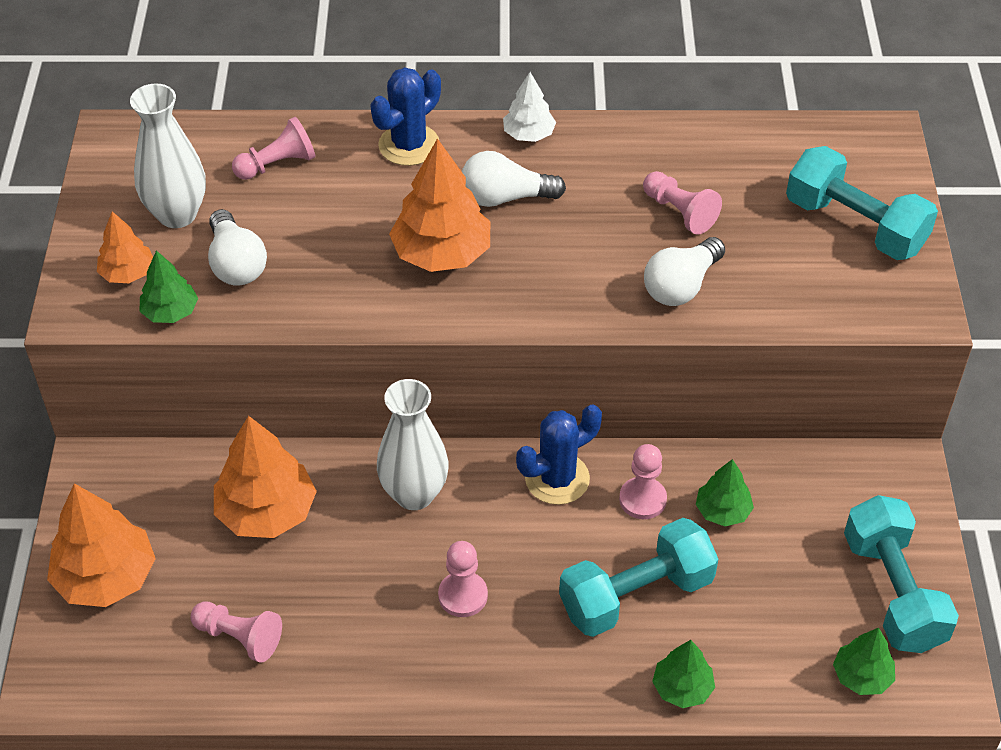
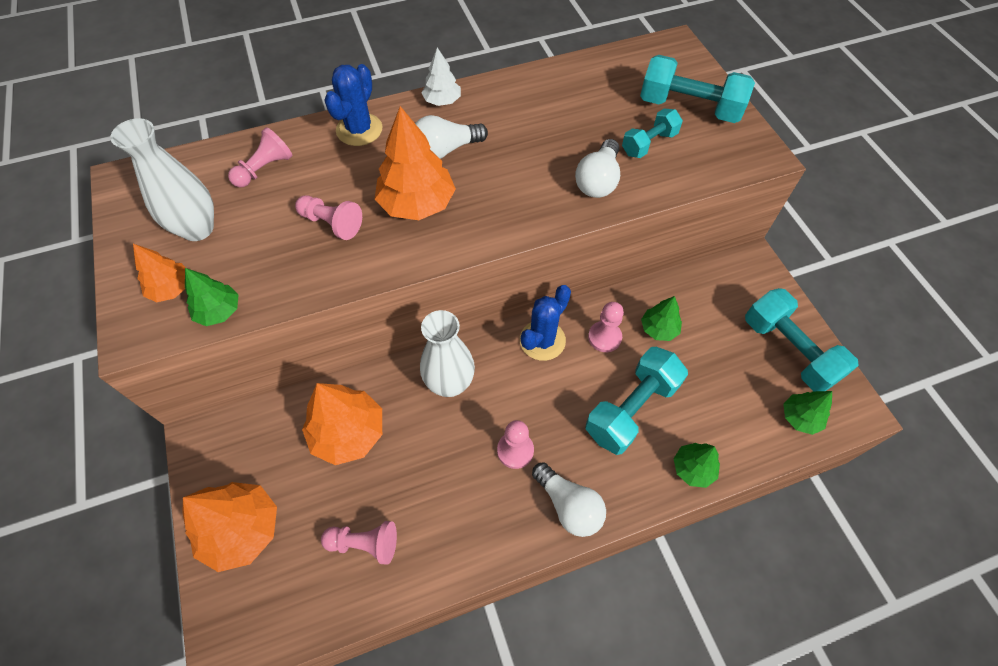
camera: 20 degrees left, 10 degrees up
(236, 264) = (260, 256): white light bulb -> white light bulb (568, 505)
(679, 212) = (571, 129): pink pawn -> pink pawn (332, 224)
(773, 257) = (649, 144): none -> turquoise dumbbell

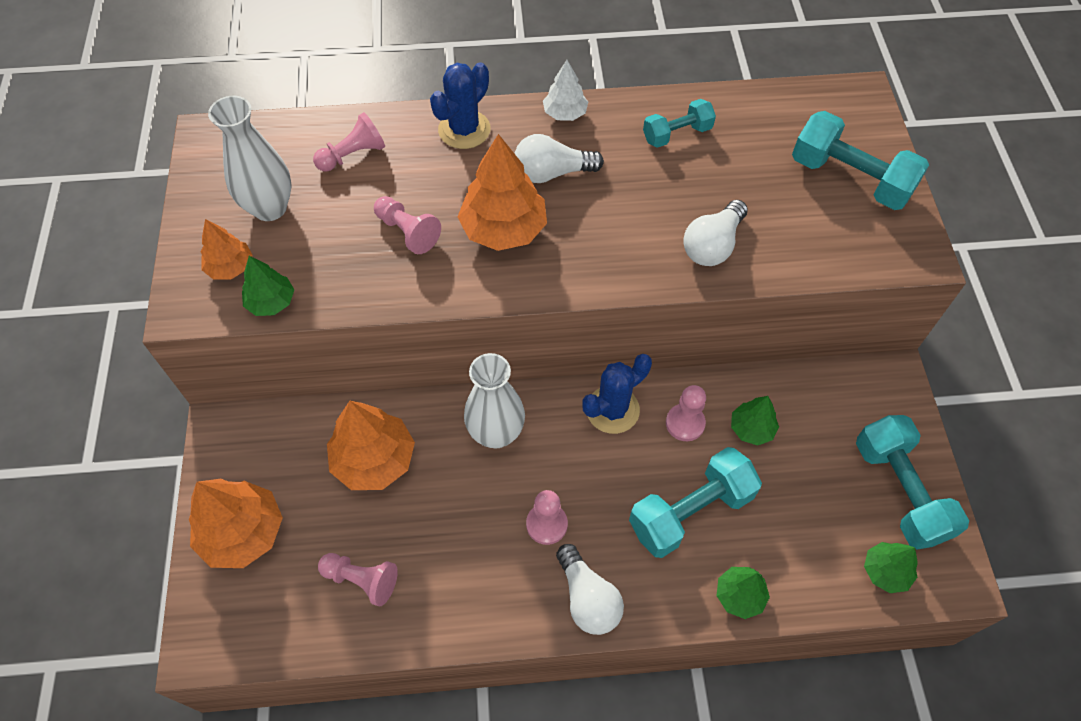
camera: 15 degrees right, 0 degrees up
(649, 144) = (786, 213): turquoise dumbbell -> turquoise dumbbell (677, 134)

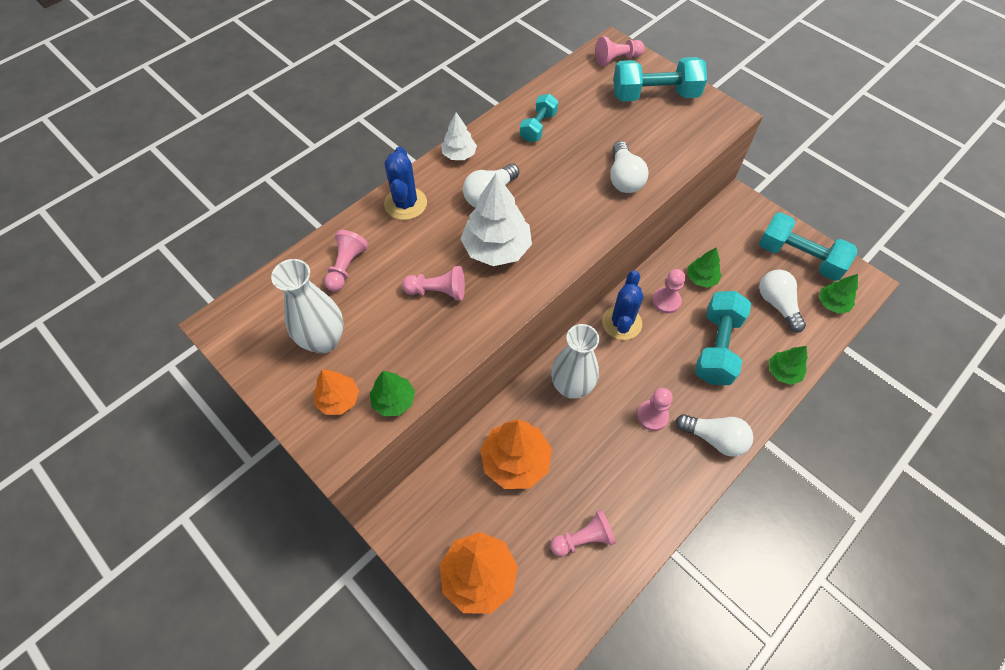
camera: 40 degrees left, 0 degrees up
(503, 229) = (496, 248): orange tree -> white tree
(813, 521) = (777, 304): none -> white light bulb
(849, 112) = (617, 59): none -> pink pawn

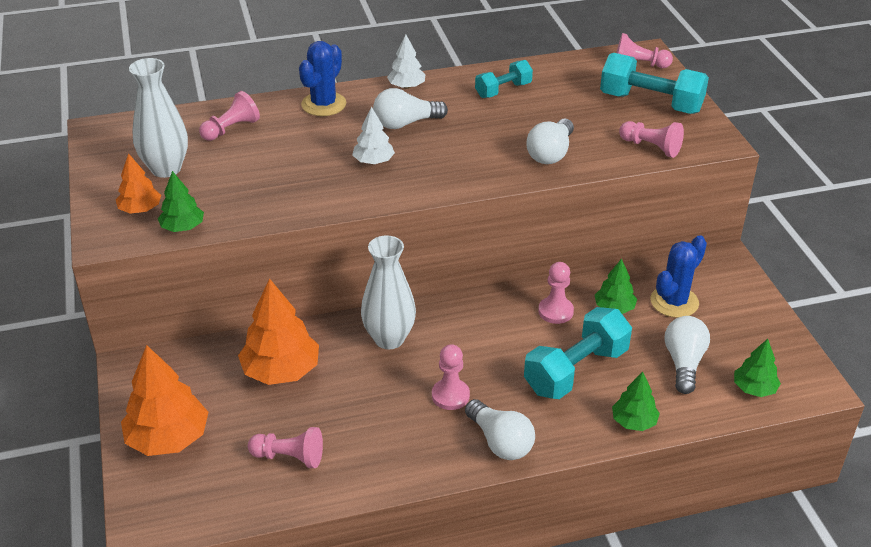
camera: 30 degrees right, 20 degrees down
(438, 291) = (291, 171): pink pawn -> pink pawn (651, 147)
(496, 248) = (373, 161): white tree -> white tree, size x0.56
(621, 323) = (489, 310): blue cactus -> blue cactus (674, 302)
(799, 257) = (751, 334): turquoise dumbbell -> none

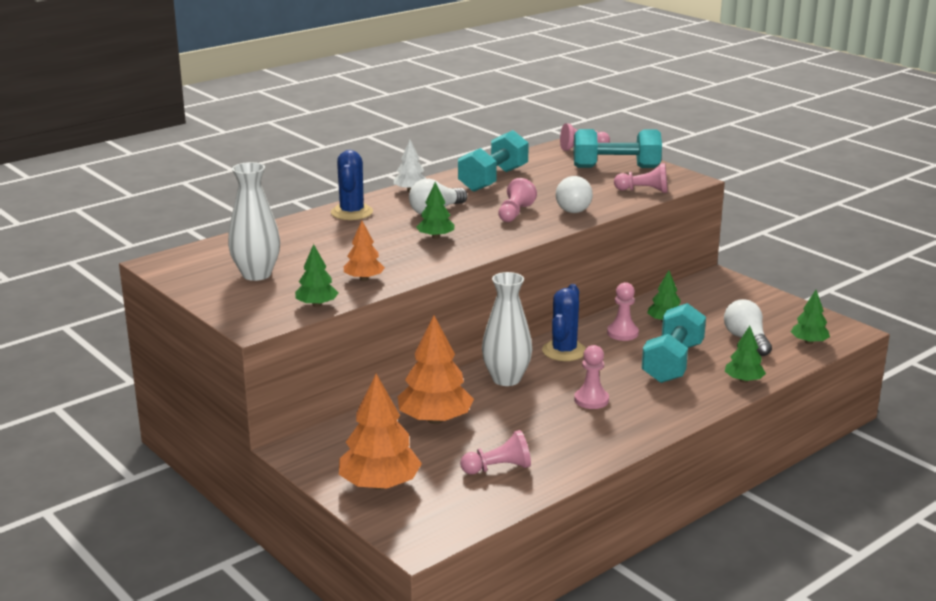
camera: 25 degrees left, 15 degrees down
(140, 209) = (264, 302): orange tree -> orange tree (364, 279)
(231, 129) = (286, 241): pink pawn -> pink pawn (515, 213)
(373, 161) = (435, 237): white tree -> green tree
(500, 442) = (657, 416): white light bulb -> none
(503, 90) = (493, 179): turquoise dumbbell -> turquoise dumbbell, size x1.71
(674, 302) = (705, 308): blue cactus -> blue cactus (564, 351)

